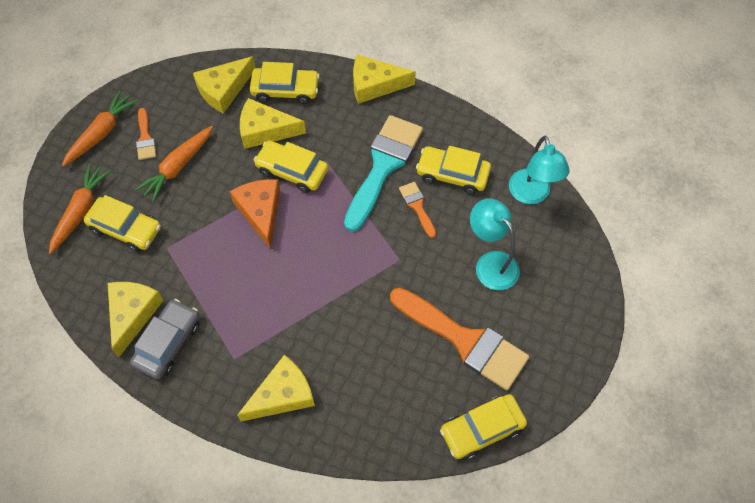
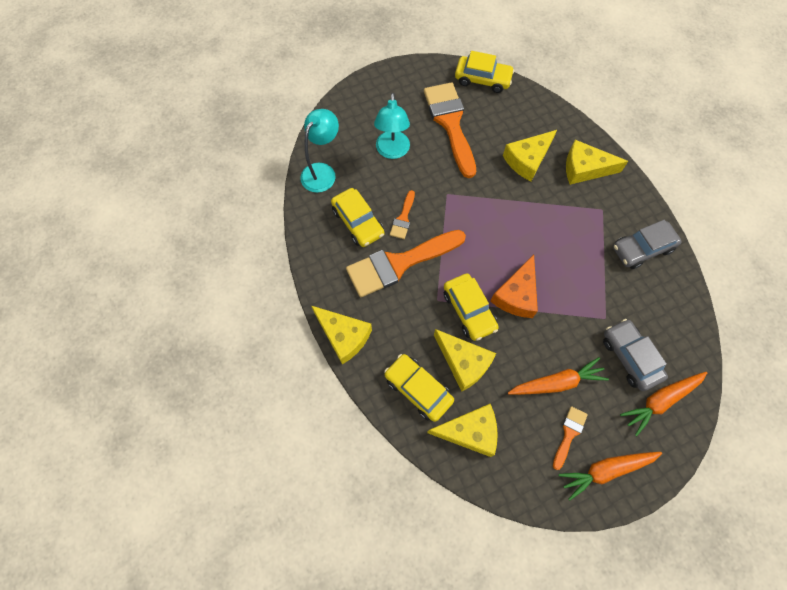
camera: 140 degrees left, 5 degrees up
(125, 229) = (630, 357): yellow car -> grey car
(133, 314) = (657, 285): yellow cheese -> yellow cheese (527, 160)
(383, 166) = (399, 263): turquoise brush -> orange brush

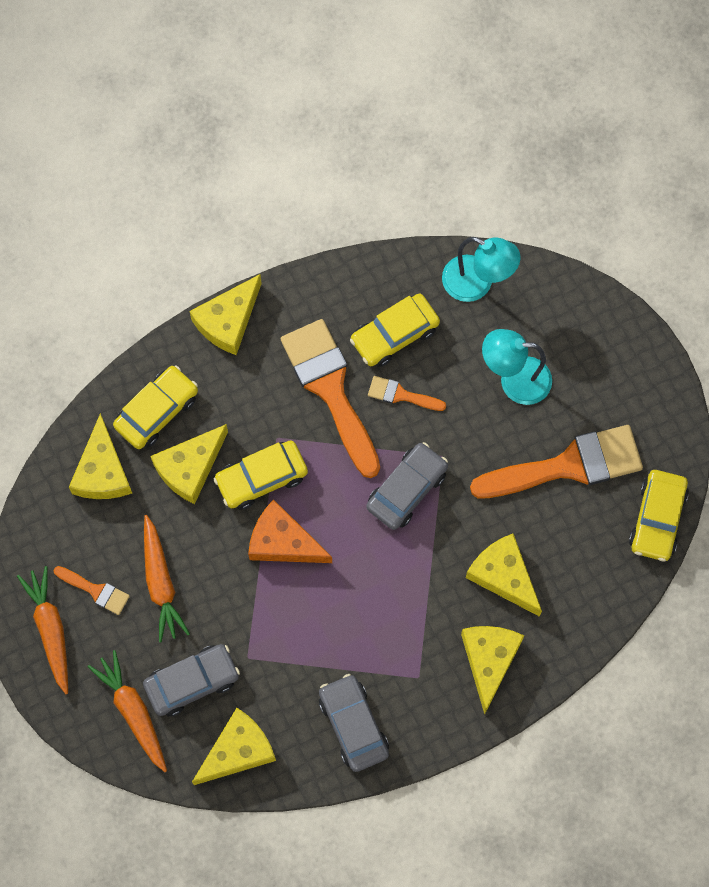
camera: 90 degrees right, 5 degrees up
(472, 215) = (407, 489): none -> grey car
(674, 324) = (238, 751): none -> yellow cheese

